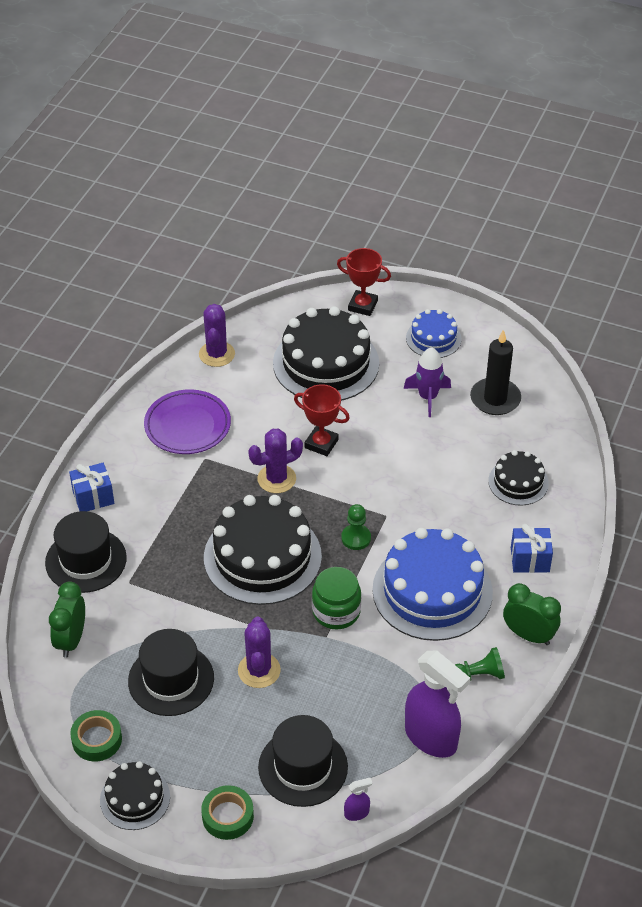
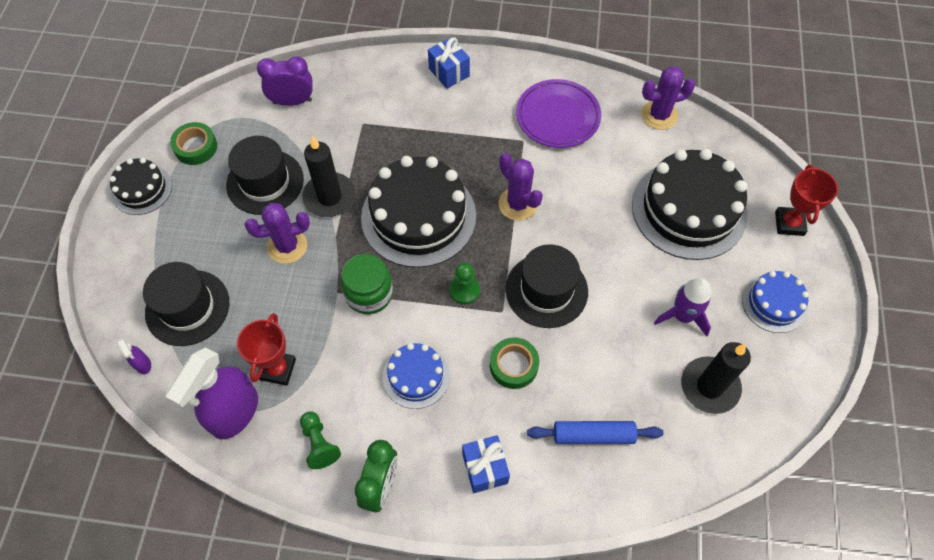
camera: 75 degrees right, 15 degrees up
(71, 640) = (292, 101): green clock -> purple clock
(86, 560) = (378, 87): black hat -> black hat (546, 290)
(212, 625) = (329, 197): none -> black candle
(228, 816) = (130, 261): green tape -> green tape (513, 365)
(321, 444) = (577, 231): red trophy -> red trophy (278, 369)
(432, 591) = (416, 376): blue cake -> blue cake, size x0.53
(518, 482) = (593, 435): black cake -> blue rolling pin

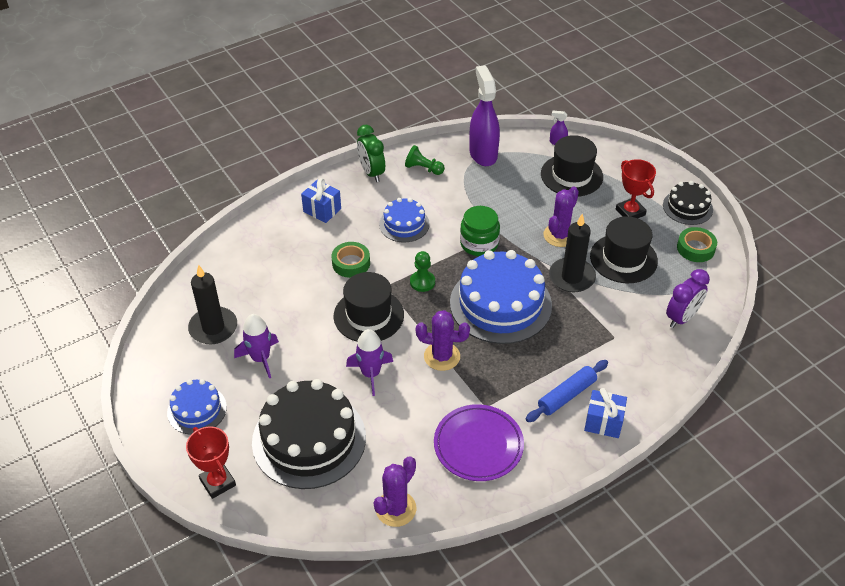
camera: 140 degrees right, 15 degrees down
(278, 369) = (485, 182): red trophy -> red trophy (630, 212)
(418, 216) = (500, 304): black cake -> blue cake
(592, 231) = (370, 374): none -> purple rocket
(593, 435) = (271, 259): blue rolling pin -> blue rolling pin (566, 395)

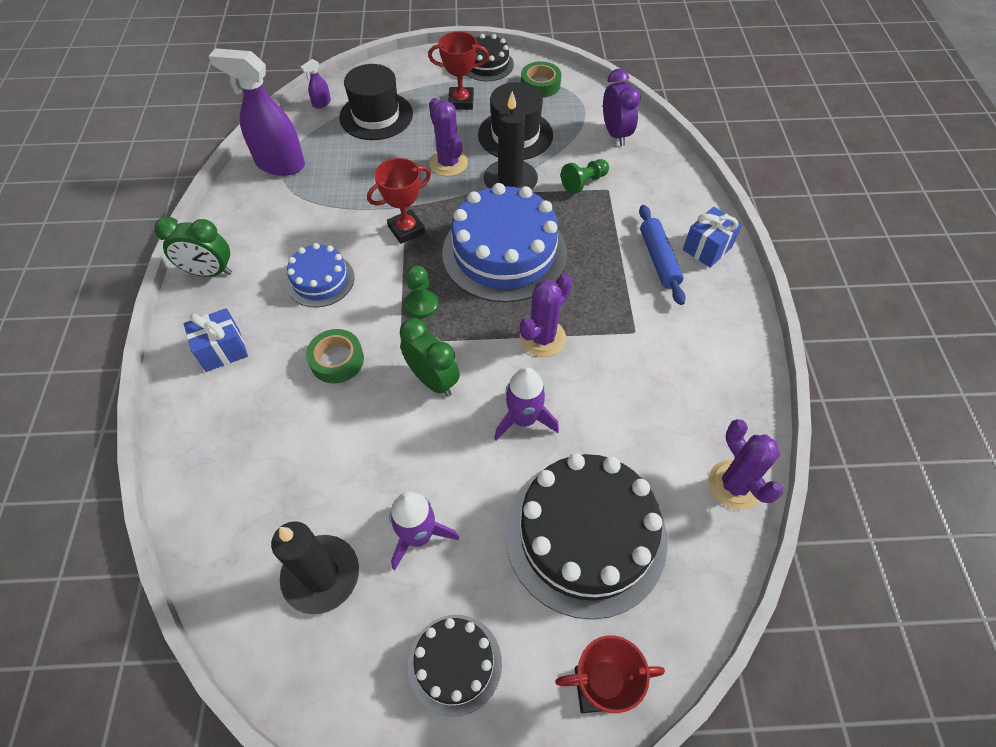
camera: 60 degrees left, 10 degrees up
(197, 410) = (455, 663): blue cake -> black cake
(368, 315) = (433, 380): black hat -> green clock
(423, 168) = (251, 223): green pawn -> green pawn (584, 182)
(478, 445) = (684, 363): purple plate -> none
(479, 244) = (406, 229): green jar -> red trophy

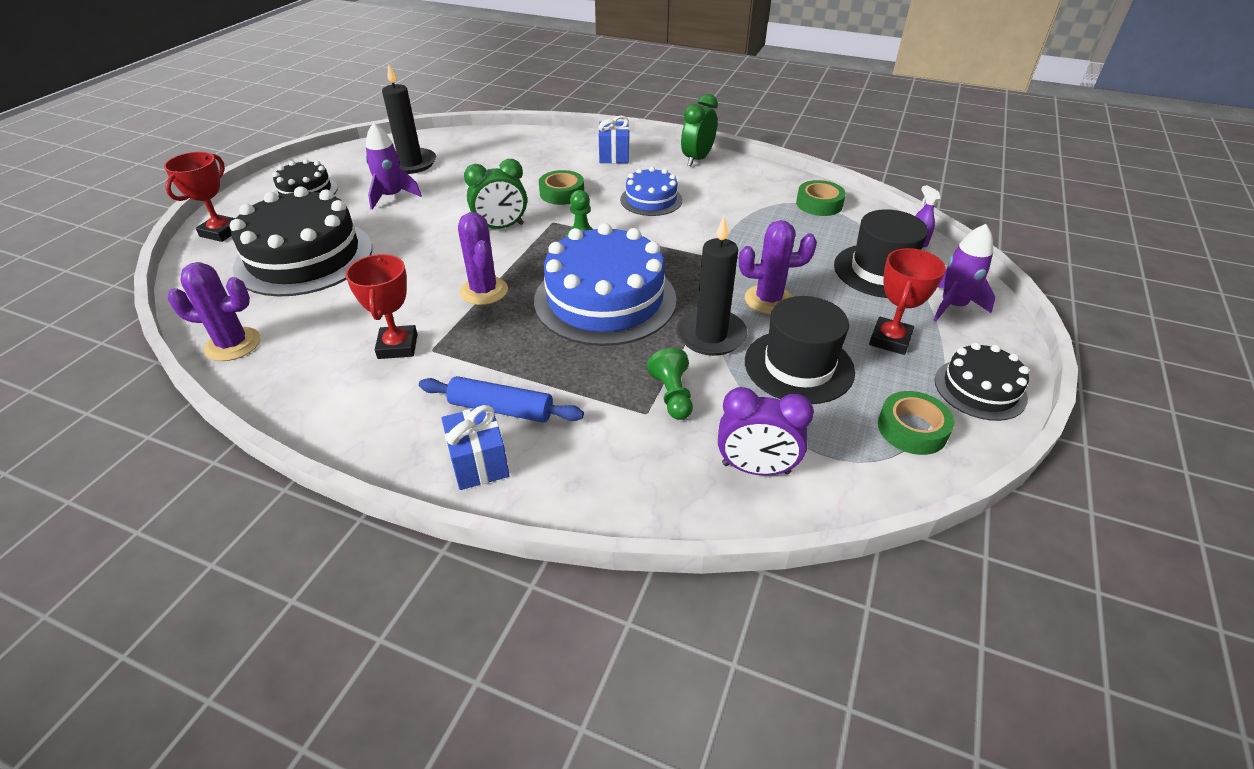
camera: 115 degrees right, 15 degrees down
(280, 164) = (819, 204): purple spray bottle -> green tape
(406, 229) = (681, 251): red trophy -> red trophy (398, 346)
(523, 419) = (420, 258): purple rocket -> purple rocket (952, 305)

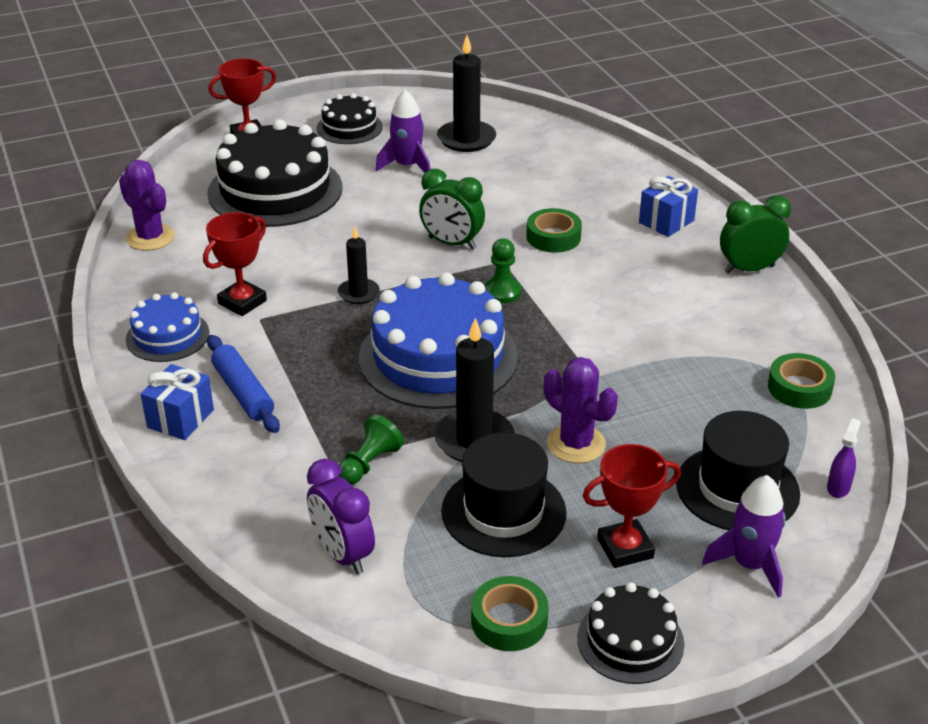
camera: 45 degrees right, 5 degrees down
(484, 291) = (358, 293): purple cactus -> black candle
(651, 200) = (627, 288): blue cake -> blue cake (167, 336)

